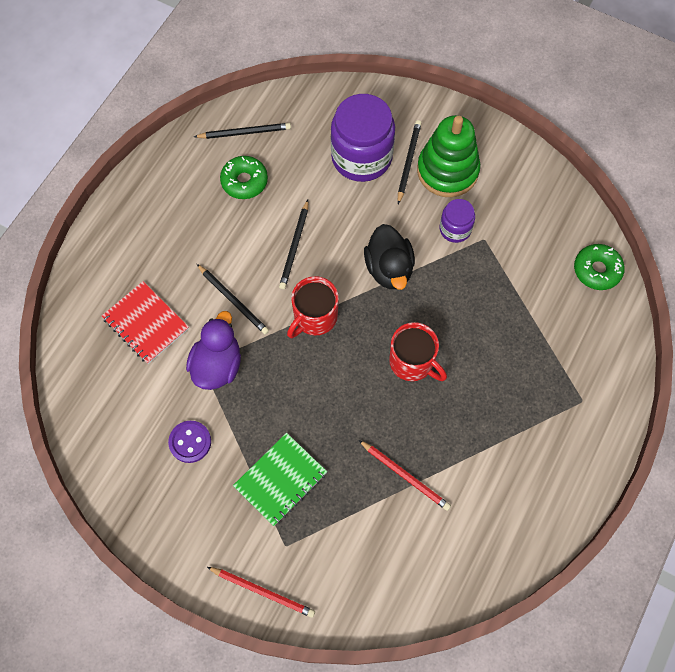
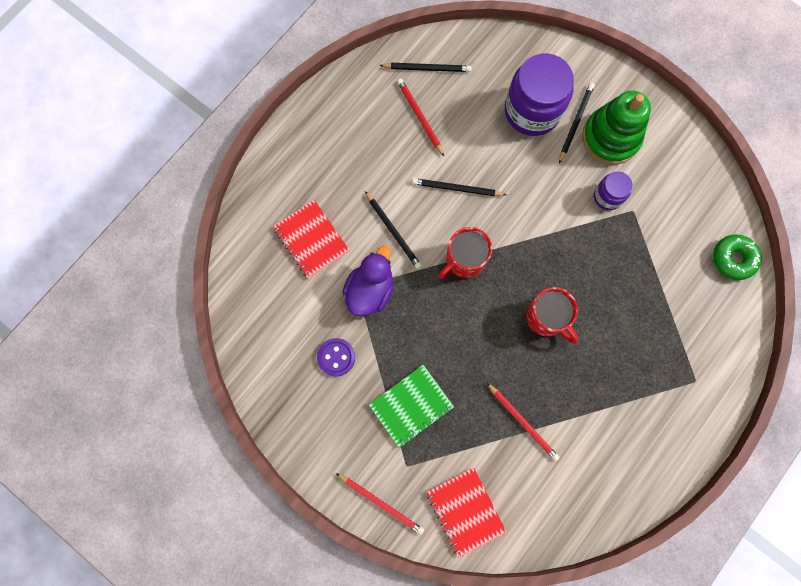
camera: 10 degrees right, 10 degrees up
(244, 181) = (420, 117): green donut -> red pencil
(294, 246) = (456, 188): black pencil -> black pencil turned 75 degrees clockwise
(358, 583) = (465, 511): none -> red notebook
(389, 269) = (540, 225): black duck -> none

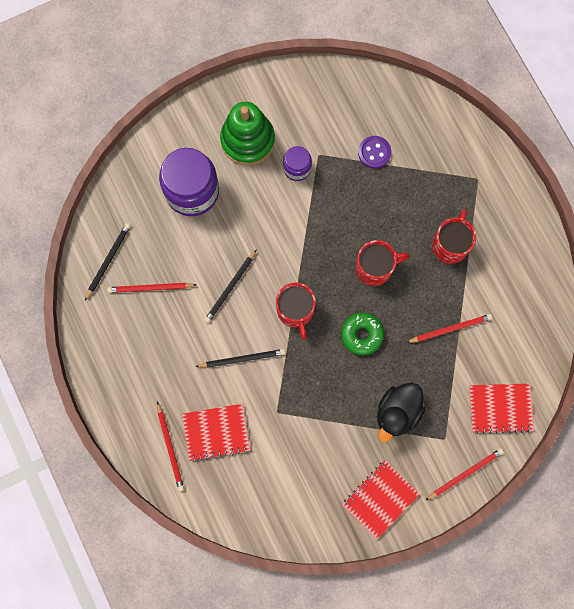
camera: 65 degrees left, 0 degrees up
(278, 205) = (170, 448): none -> red pencil
(316, 427) = (380, 499): none -> red notebook
(336, 357) = (329, 457): purple button -> purple button (374, 152)
(370, 290) = (284, 402): purple duck -> none
(411, 406) = (397, 412): green notebook -> black duck
(575, 122) = (220, 161): black pencil -> none
(610, 383) = (450, 245): none -> red mug
(733, 259) = (395, 99): green donut -> green donut (361, 335)

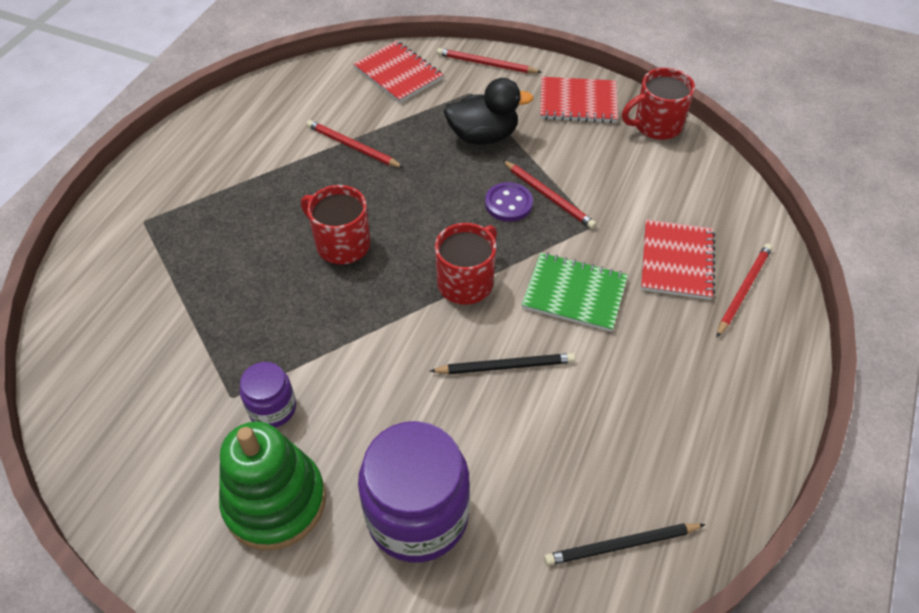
camera: 130 degrees left, 25 degrees down
(150, 288) = (600, 457): red pencil -> red pencil (549, 196)
(216, 432) = (676, 261): red notebook -> red notebook turned 60 degrees clockwise
(242, 358) = (574, 294): black pencil -> green notebook
(361, 335) = (432, 209): green donut -> none
(374, 152) = (181, 338): purple button -> purple button (508, 204)
(450, 245) = (252, 198): red mug -> red mug (656, 125)

